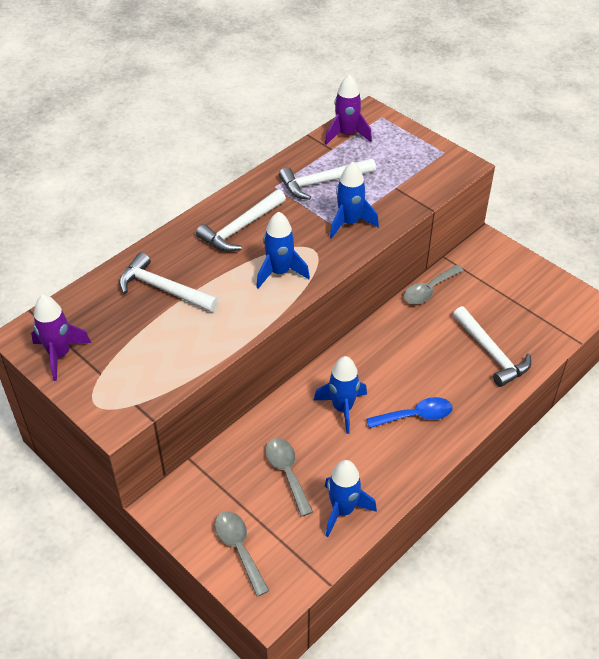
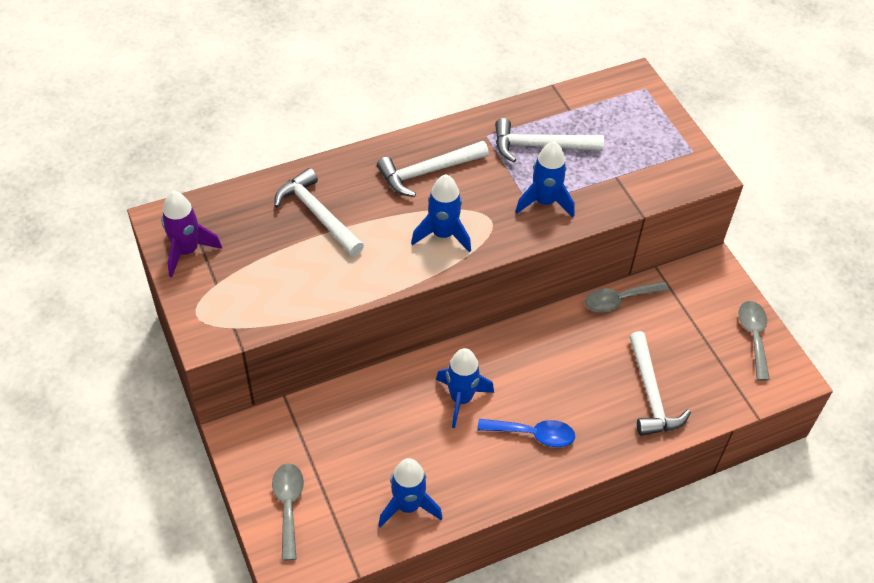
camera: 20 degrees right, 5 degrees up
(287, 473) = (372, 446): grey spoon -> grey spoon (753, 336)
(346, 134) = (595, 97): purple rocket -> none

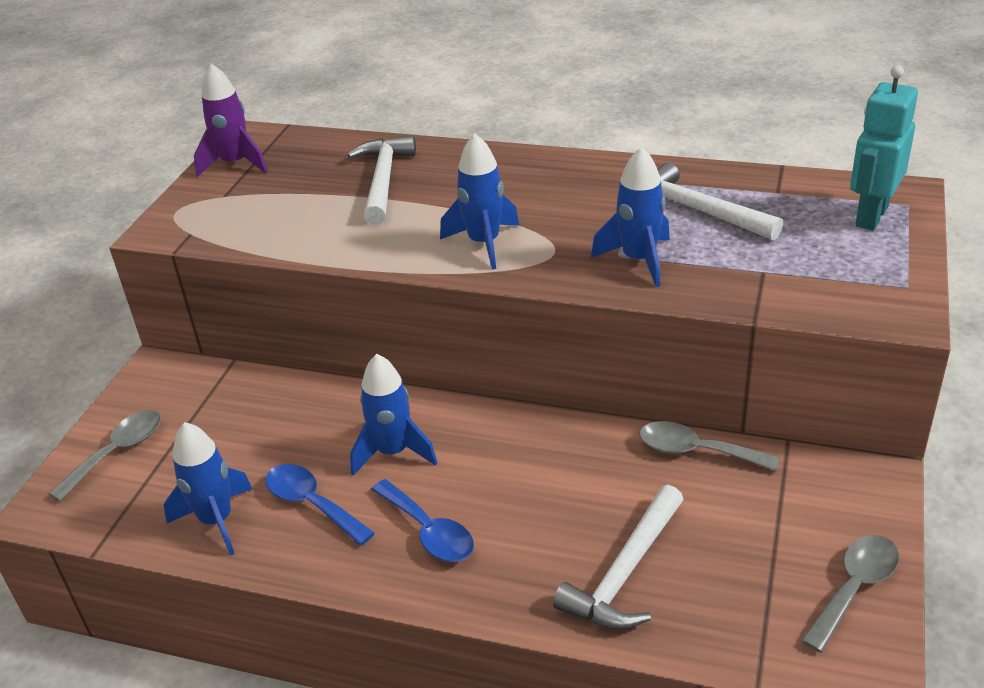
camera: 45 degrees right, 15 degrees down
(428, 172) = (538, 188): white hammer -> none
(451, 460) = (312, 504): none -> blue spoon
(634, 106) = (871, 216): none -> turquoise robot

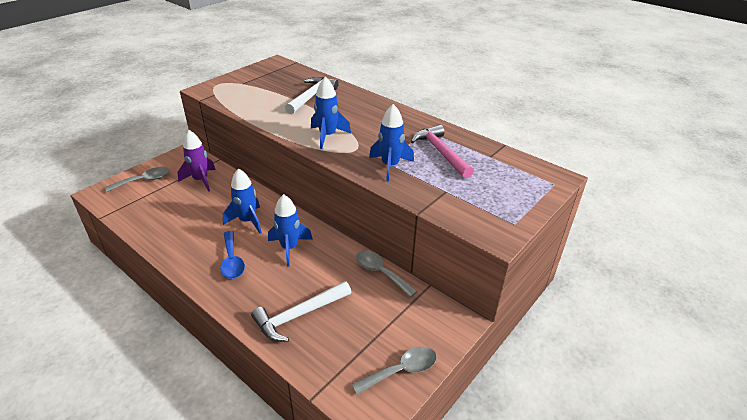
camera: 20 degrees right, 0 degrees up
(217, 521) = (155, 222): blue rocket -> blue rocket (289, 248)
(235, 164) = (259, 72): purple rocket -> purple rocket (201, 180)
(312, 504) = (196, 230): blue spoon -> none
(697, 210) = (440, 152): white hammer -> pink hammer
(871, 216) = (528, 183): turquoise robot -> none

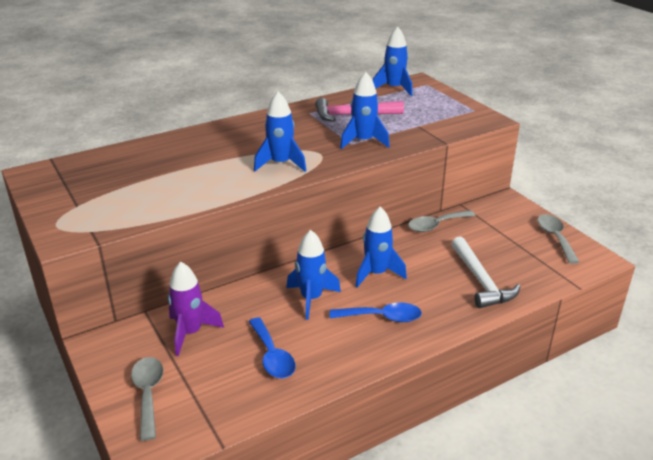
camera: 70 degrees left, 5 degrees down
(181, 217) = (272, 356): none -> blue spoon
(311, 96) = (171, 160): white hammer -> none
(522, 165) = (394, 89): none -> blue rocket

